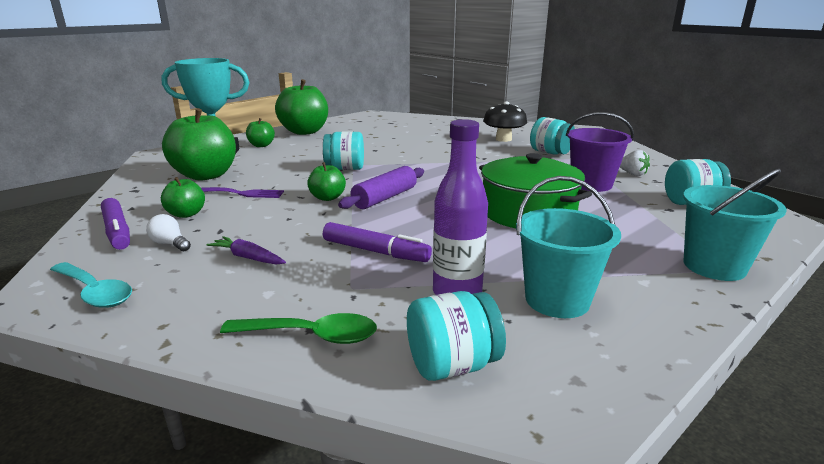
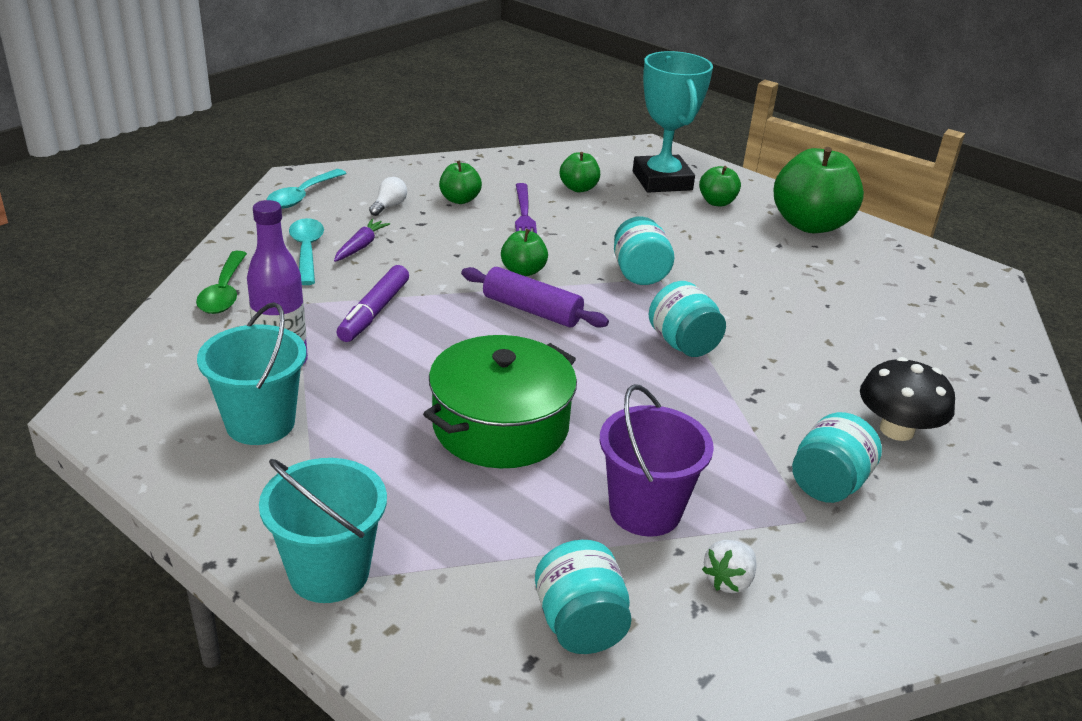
camera: 80 degrees right, 10 degrees up
(117, 231) = (415, 178): purple marker -> none
(206, 175) = (578, 188): green apple -> green apple, size x0.49
(240, 286) = (307, 251): none -> turquoise spoon
(452, 365) = (169, 357): turquoise jar -> turquoise jar (683, 344)

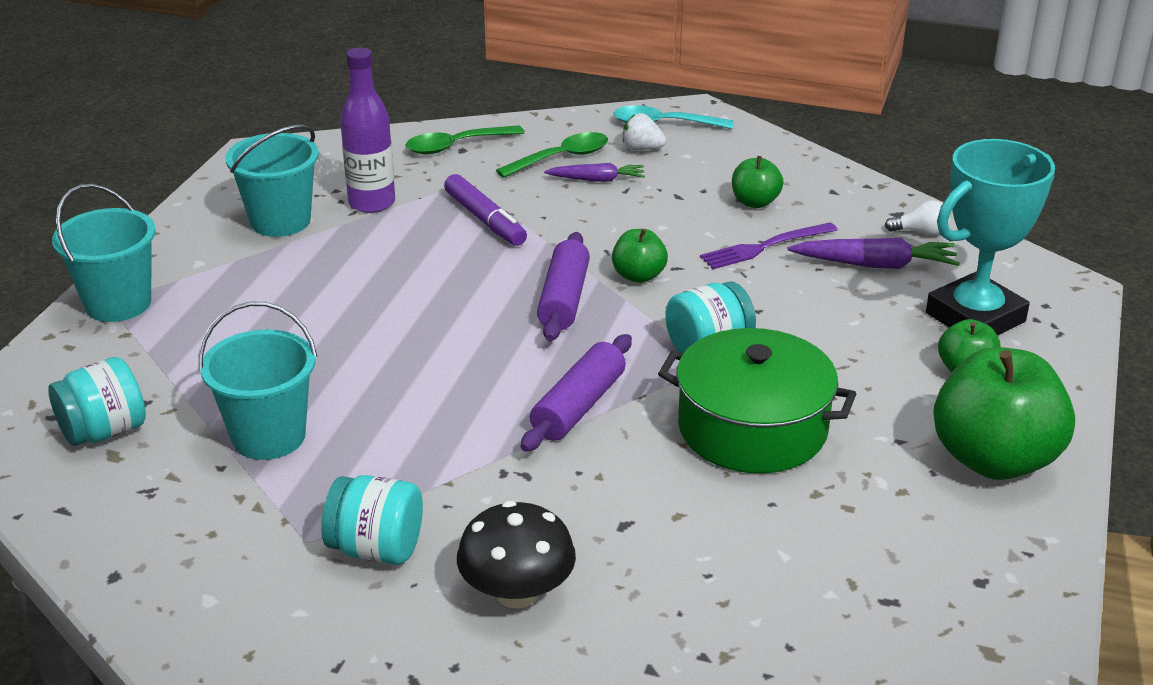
camera: 70 degrees right, 0 degrees up
(307, 251) = (561, 158): turquoise spoon -> green spoon
(374, 312) = (485, 220): purple marker -> purple marker turned 120 degrees counterclockwise
(389, 206) = (694, 170): white light bulb -> white light bulb (920, 232)
(500, 426) = (350, 330): green pot -> green pot (752, 428)
(578, 188) = (876, 265): green apple -> purple carrot
(645, 510) = (268, 436): purple bucket -> turquoise bucket
(683, 344) = (578, 406): turquoise jar -> purple rolling pin
(728, 581) = (191, 503): white strawberry -> white strawberry (642, 149)

